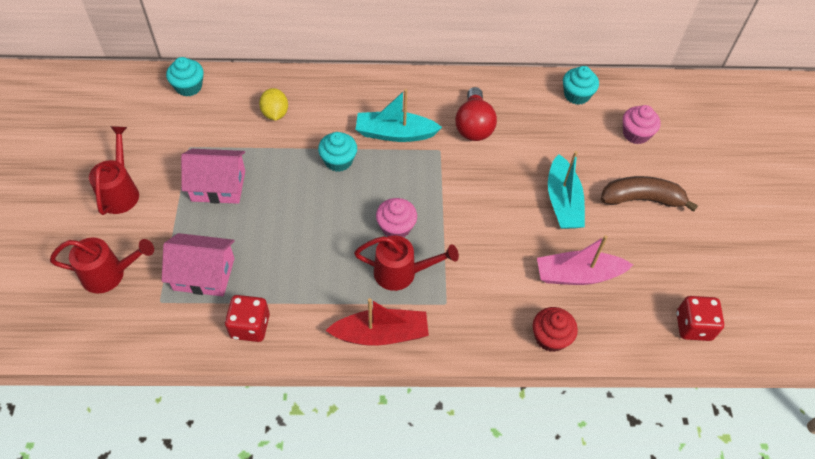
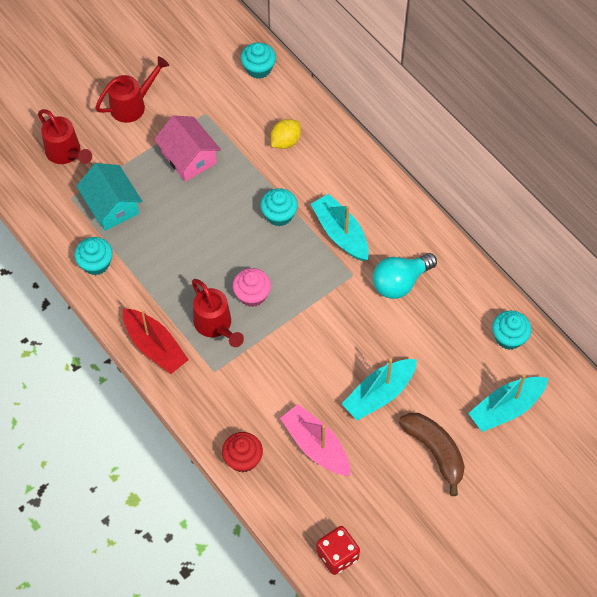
camera: 55 degrees right, 5 degrees up
(204, 274) = (111, 206): pink house -> turquoise house
(250, 326) = (96, 263): red dice -> turquoise cupcake
(473, 126) = (400, 282): red light bulb -> turquoise light bulb
(635, 134) = (506, 408): pink cupcake -> turquoise boat

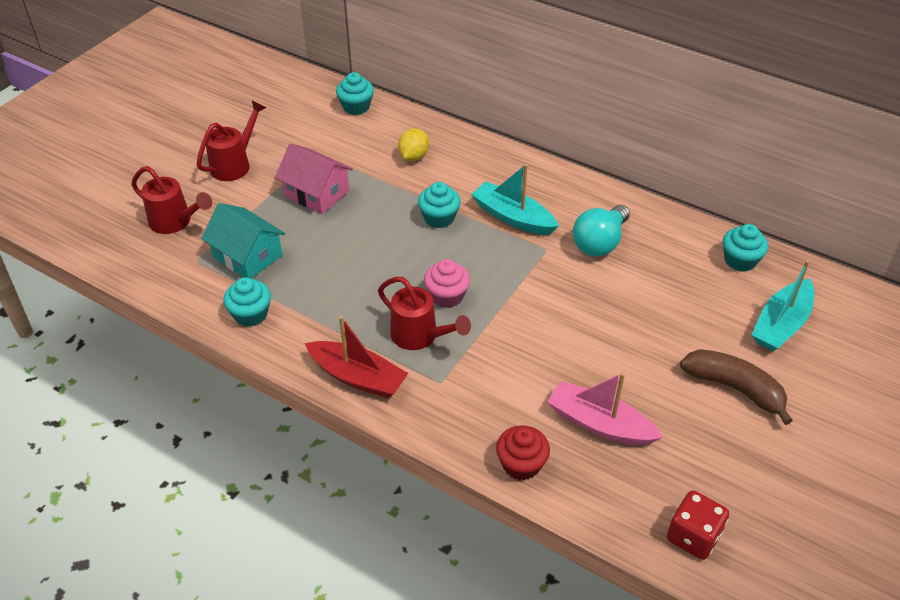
camera: 20 degrees left, 15 degrees down
(379, 394) = (639, 350): turquoise boat -> none

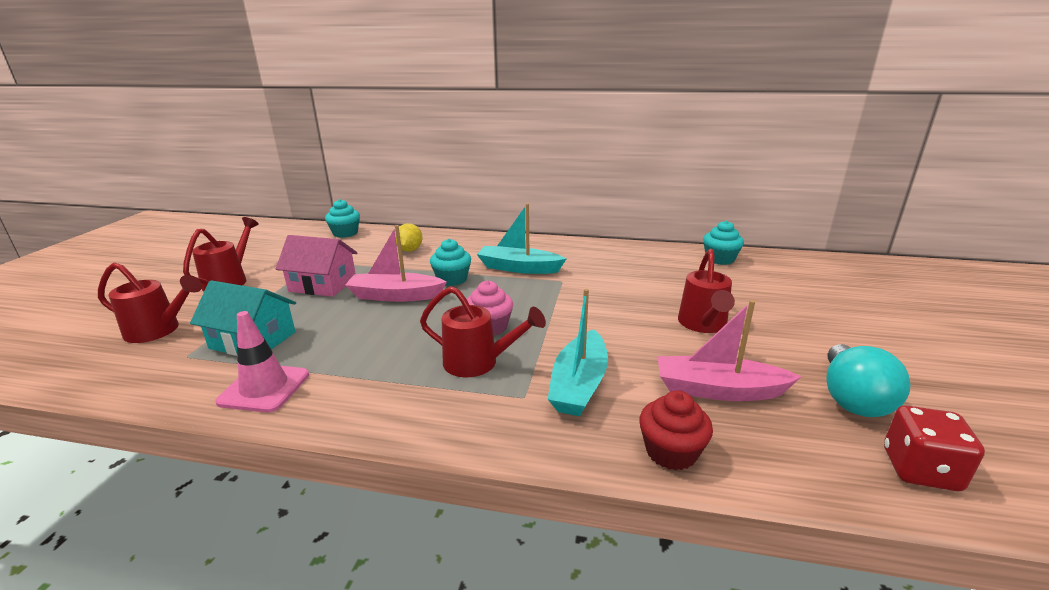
camera: 20 degrees left, 20 degrees down
(250, 314) = (264, 388): turquoise cupcake -> pink traffic cone
(358, 377) = (422, 416): red boat -> none
(378, 229) = (395, 296): none -> pink boat
(599, 243) = (603, 269): turquoise light bulb -> turquoise light bulb (852, 398)
(644, 350) = (703, 325): none -> red watering can
(735, 388) = (806, 333): brown banana -> none
(781, 324) = (791, 286): turquoise boat -> turquoise boat (579, 384)

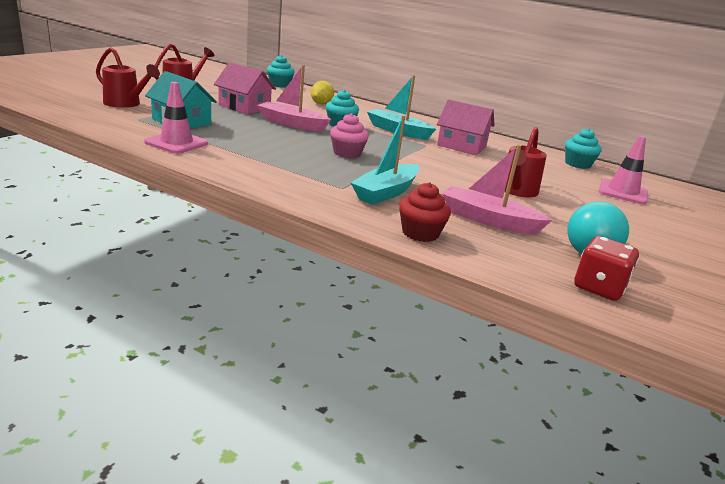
camera: 15 degrees right, 0 degrees up
(478, 363) = (323, 166): red watering can -> none
(597, 270) = (461, 146): none -> pink house
(791, 287) = (622, 192): none -> pink traffic cone

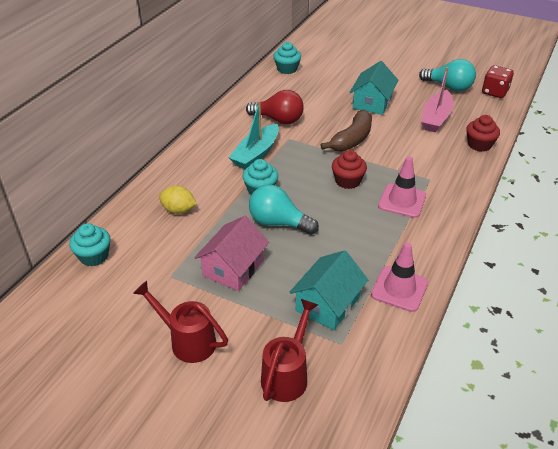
camera: 90 degrees left, 15 degrees up
(292, 124) = (278, 223): pink boat -> turquoise light bulb
(347, 153) = (347, 181): pink cupcake -> red cupcake
(386, 192) = (422, 158): turquoise boat -> none
(427, 167) = (352, 139): none -> brown banana
(461, 146) = (278, 120): pink house -> red light bulb
(516, 191) = (372, 102): red watering can -> turquoise house
(622, 192) = (338, 60): pink traffic cone -> pink traffic cone (402, 201)

